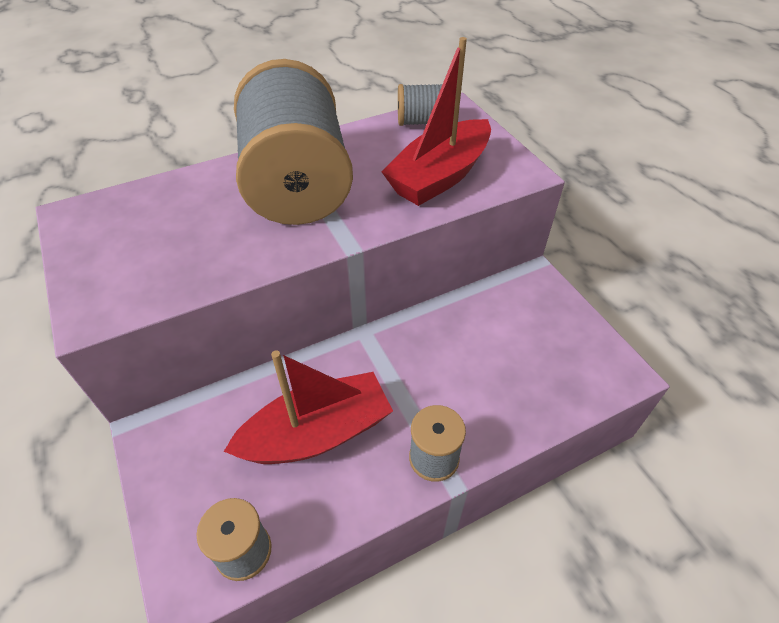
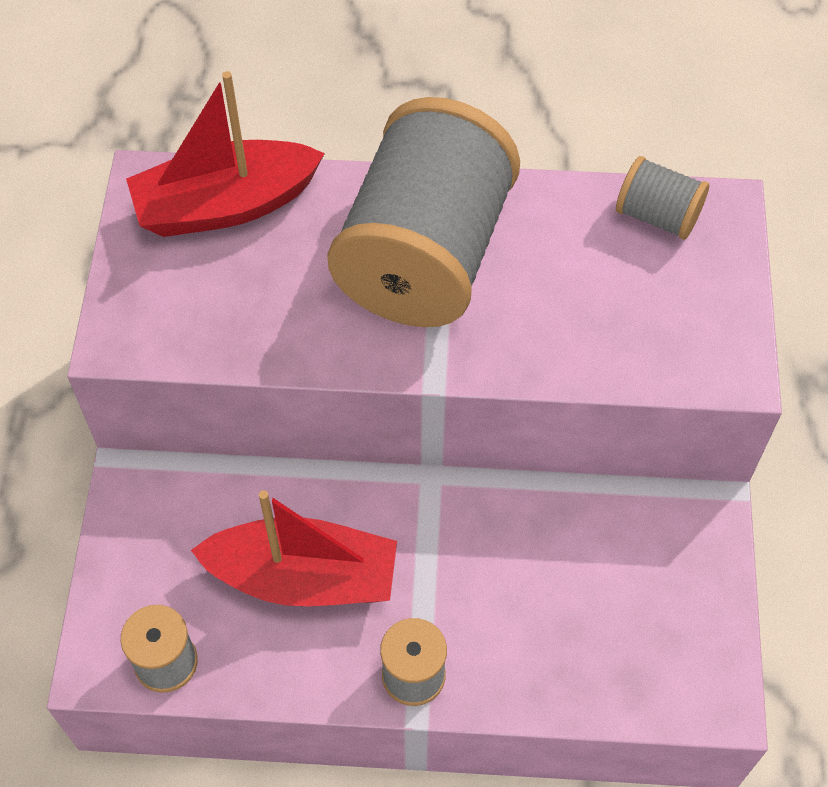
camera: 30 degrees right, 10 degrees up
(439, 176) = (614, 326): red boat -> red boat (225, 205)

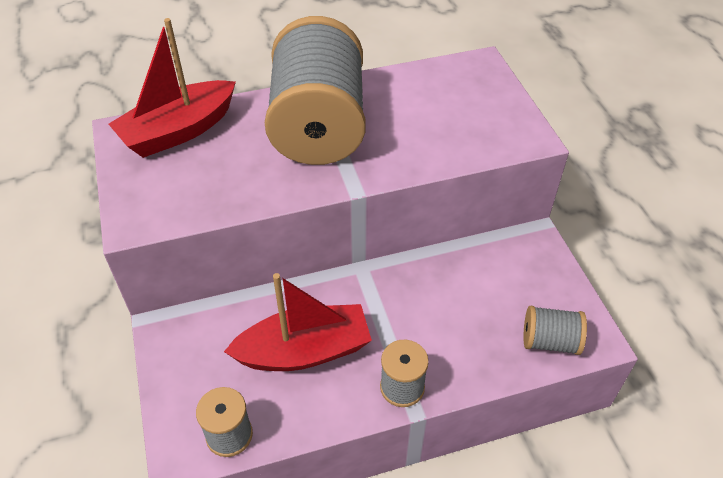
camera: 20 degrees left, 10 degrees down
(657, 216) = (446, 75): grey spool -> grey spool (549, 341)

